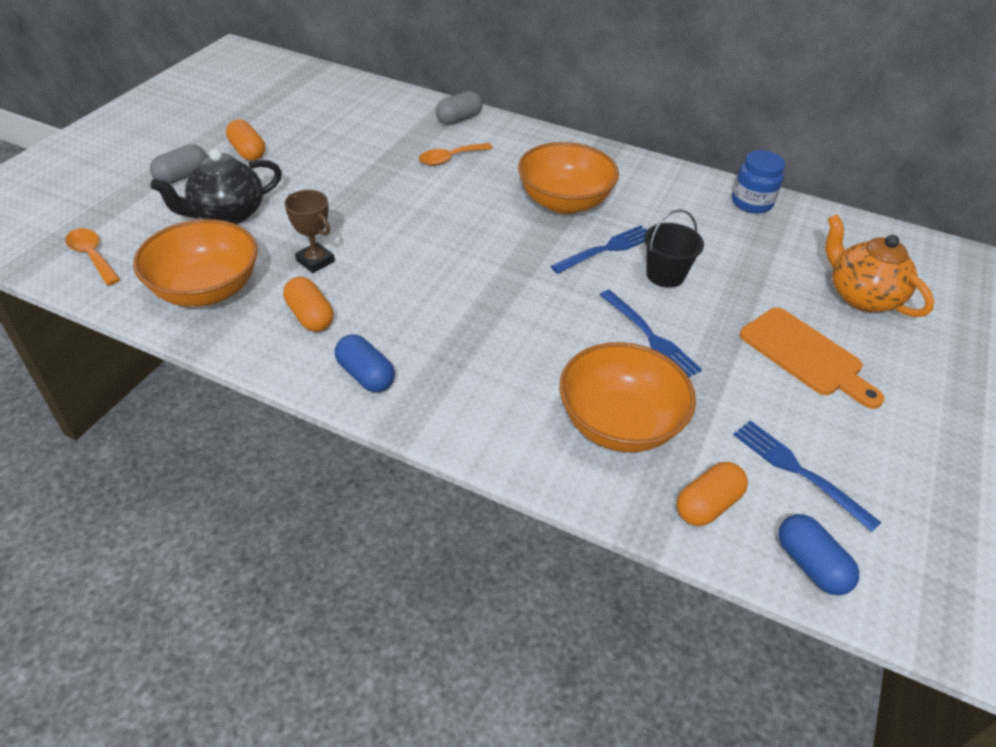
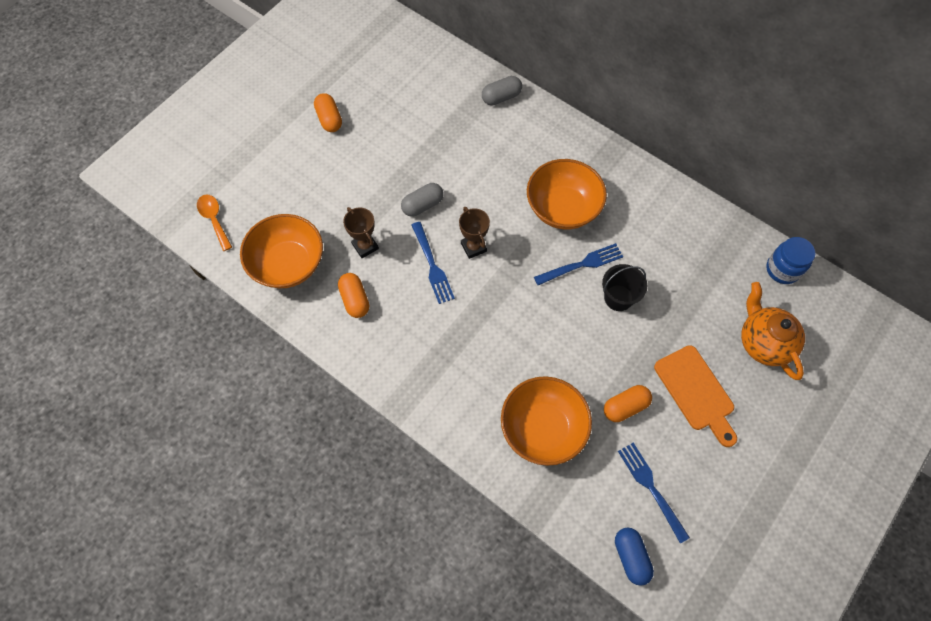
camera: 15 degrees right, 20 degrees up
(182, 176) = (279, 142): grey capsule -> grey capsule (422, 205)
(227, 214) = (308, 189): black teapot -> none
(365, 375) = (384, 359): blue capsule -> none
(450, 159) = (484, 146): orange spoon -> none
(463, 247) = (473, 247): none -> brown trophy
(650, 336) = (588, 356): blue fork -> blue fork (432, 265)
(707, 505) = (581, 502): orange capsule -> orange capsule (625, 407)
(751, 203) = (715, 229): blue jar -> blue jar (782, 269)

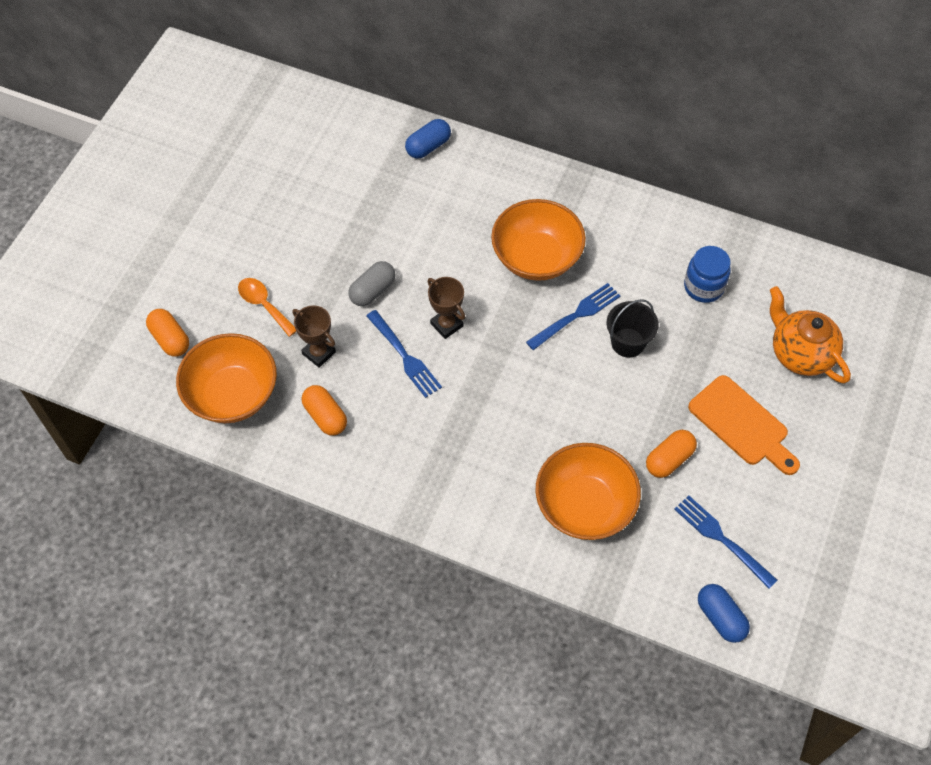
camera: 15 degrees left, 5 degrees down
(214, 220) = (125, 364): orange spoon -> orange spoon (264, 305)
(329, 119) = (230, 216): orange capsule -> orange capsule (170, 339)
(501, 97) = (428, 146): grey capsule -> blue capsule
(782, 269) = (799, 270): blue jar -> blue jar (703, 287)

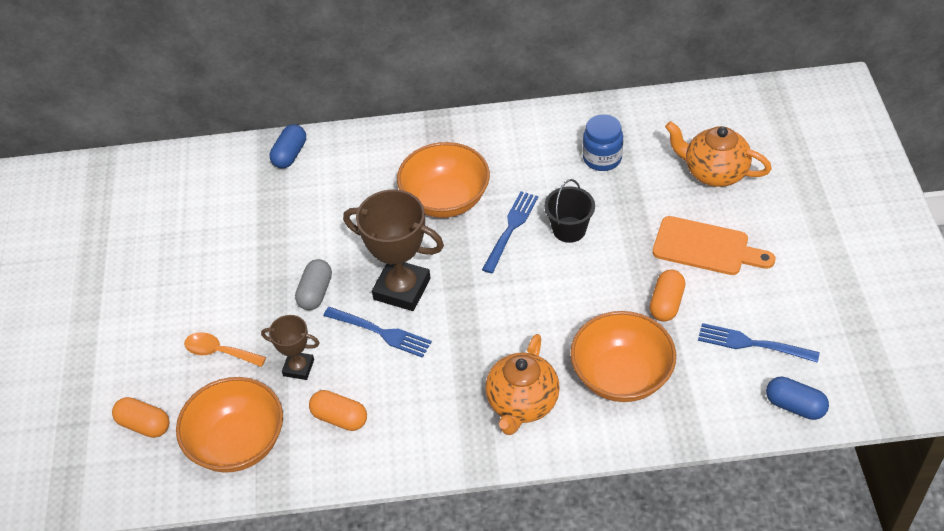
camera: 25 degrees left, 10 degrees down
(446, 325) = (402, 289): brown trophy -> brown trophy, size x1.82
(482, 485) = (522, 403): none -> orange teapot

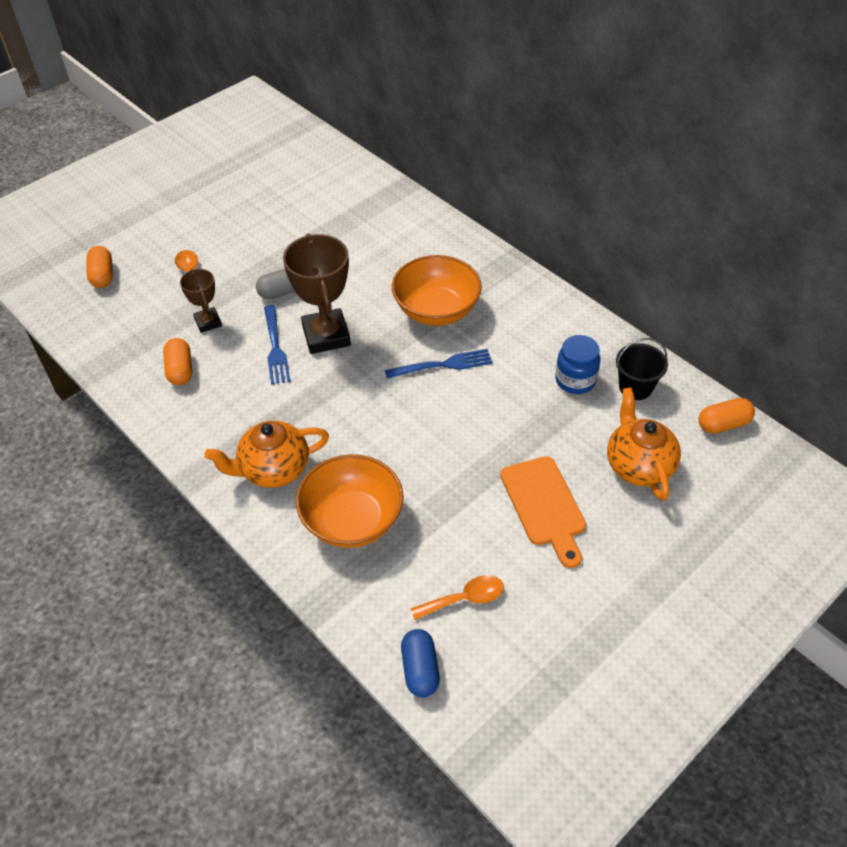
camera: 50 degrees right, 0 degrees up
(237, 443) = (120, 329): orange bowl -> none
(290, 155) = (397, 204): blue capsule -> none
(569, 229) = (476, 401): black bucket -> black bucket (635, 387)
(666, 303) = (455, 510): orange capsule -> orange capsule (723, 424)
(752, 344) = (464, 599): blue fork -> orange spoon

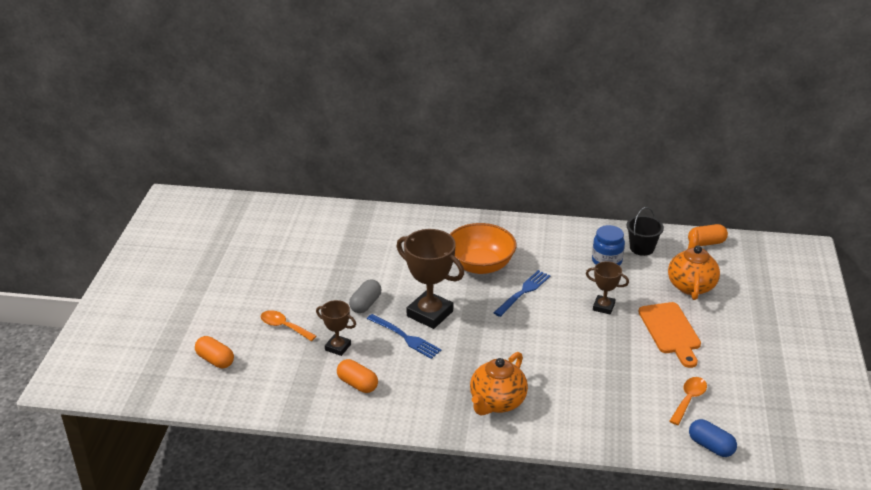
camera: 40 degrees left, 15 degrees down
(352, 520) = (579, 399): orange bowl -> none
(506, 432) = (603, 307): none -> brown trophy
(544, 506) = (670, 331): orange cutting board -> orange cutting board turned 45 degrees clockwise
(638, 465) = (691, 285): orange teapot -> orange teapot turned 60 degrees clockwise
(723, 424) = (706, 243): orange capsule -> orange capsule turned 45 degrees clockwise

